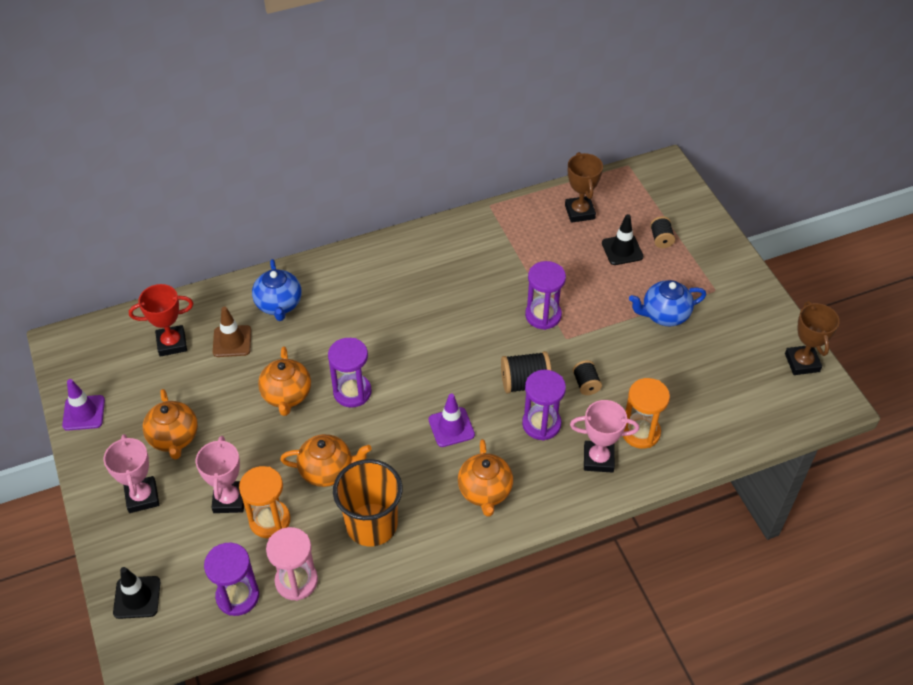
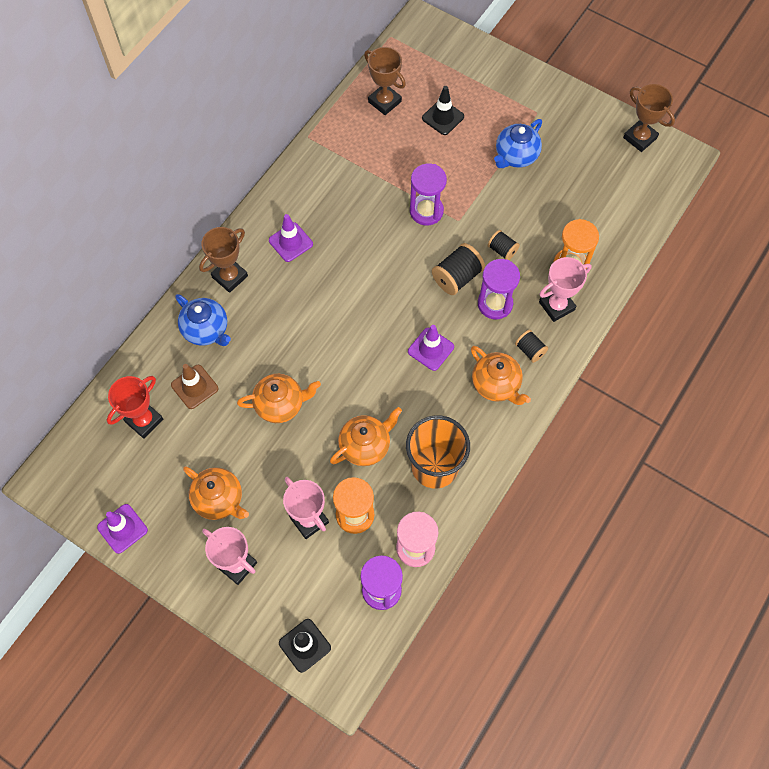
camera: 35 degrees left, 15 degrees up
(287, 395) = (280, 404): orange teapot -> orange teapot turned 60 degrees counterclockwise
(333, 275) = (230, 276): none -> brown trophy
(352, 392) = (330, 368): purple hourglass -> none
(405, 277) = (290, 242): none -> purple traffic cone
(661, 239) = (465, 90): black spool -> black spool (530, 350)

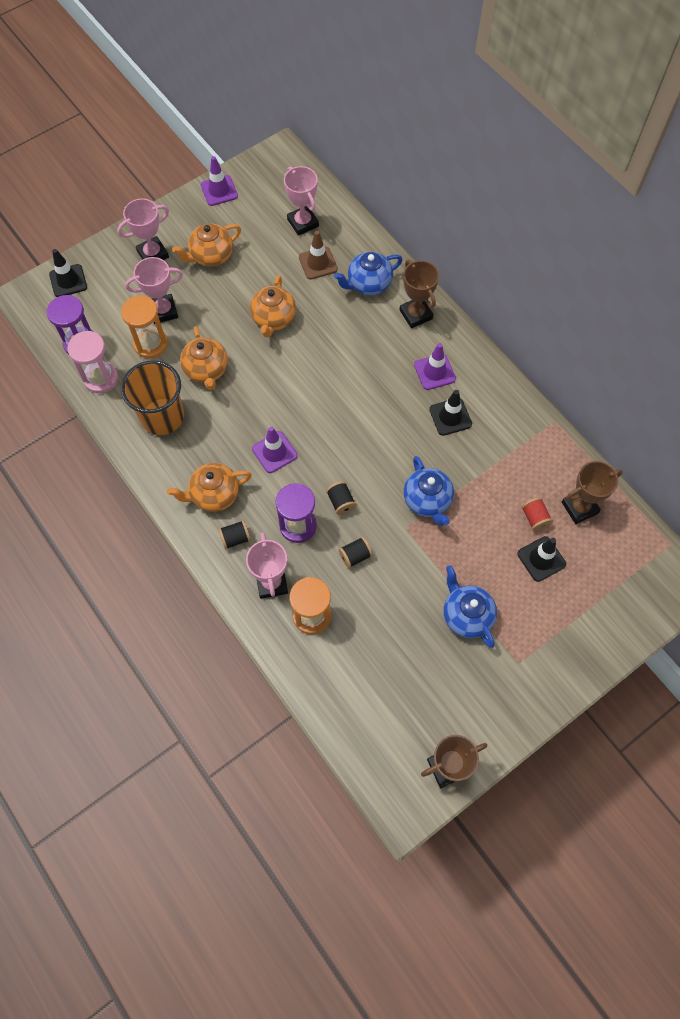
camera: 110 degrees right, 0 degrees up
(144, 420) = (303, 223): red trophy -> pink trophy
(334, 216) = (450, 417): none -> black traffic cone
(408, 130) = (535, 518): none -> red spool
(426, 211) = (427, 501): purple hourglass -> blue teapot
(457, 277) = (341, 502): black spool -> black spool, size x0.61

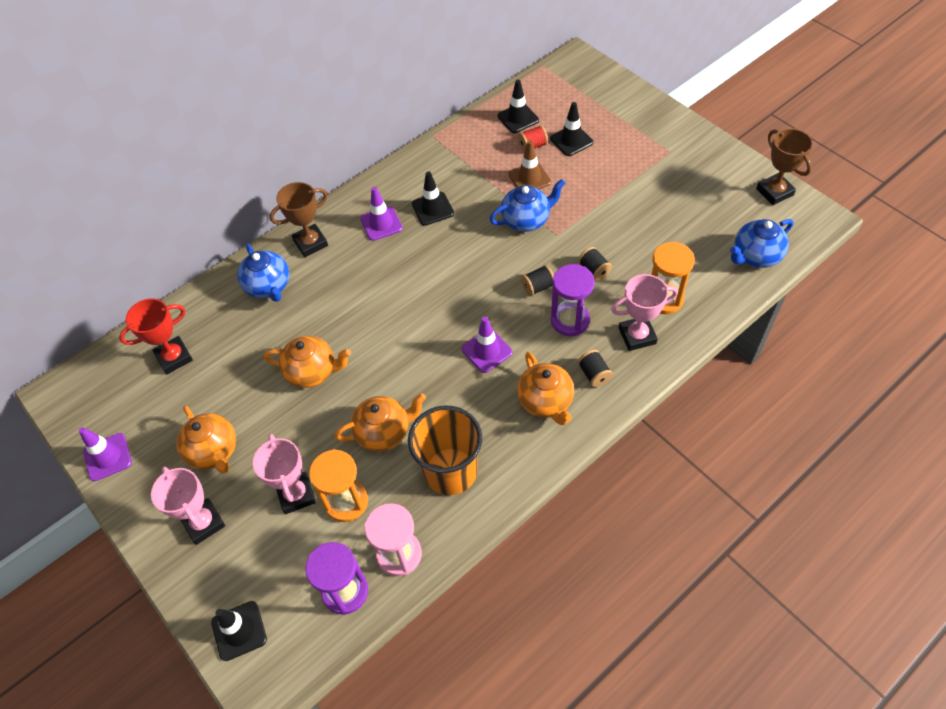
camera: 90 degrees left, 10 degrees down
(303, 223) = (174, 357): pink trophy -> red trophy
(318, 263) = (235, 336): brown traffic cone -> brown traffic cone (529, 178)
(466, 615) = (635, 186): blue teapot -> blue teapot (755, 256)
(579, 507) = (518, 118): brown trophy -> black traffic cone

